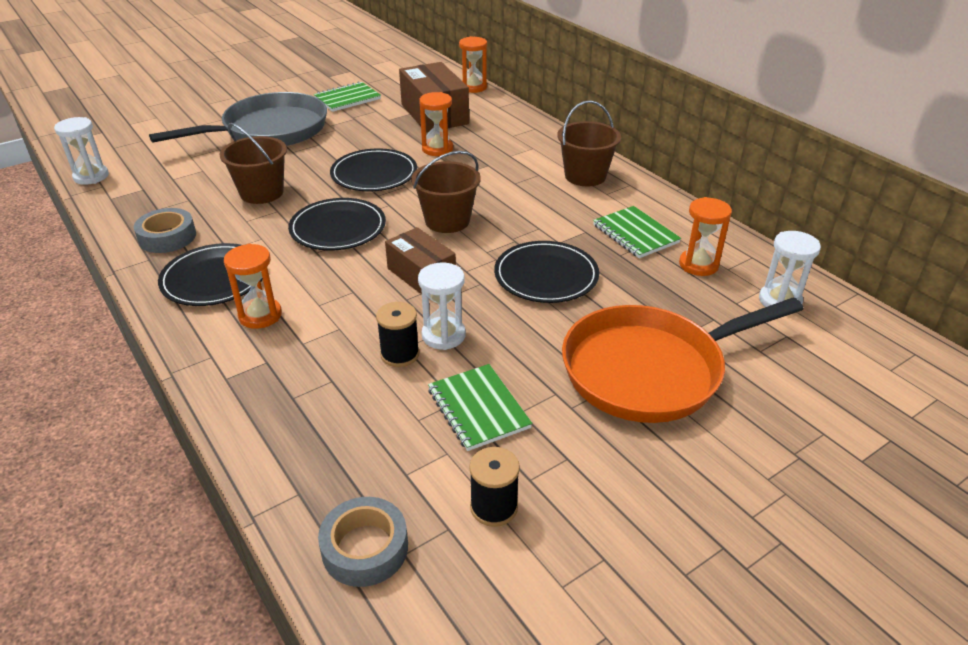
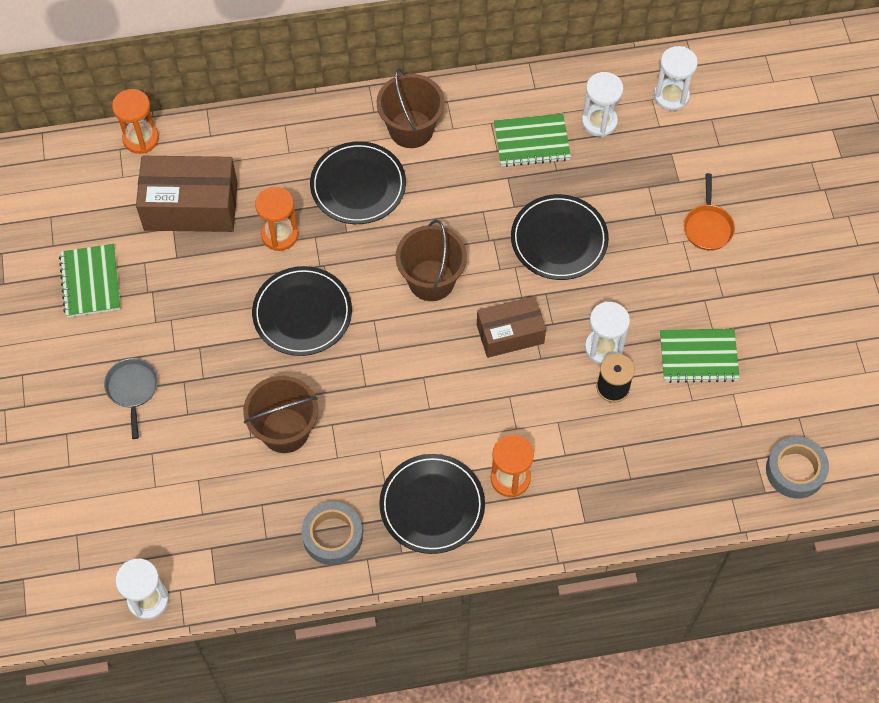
camera: 65 degrees left, 25 degrees up
(269, 130) = (132, 389): grey pan -> grey pan, size x0.40
(338, 228) = (395, 378): black plate -> black plate (358, 185)
(494, 507) = (792, 384): black spool -> none
(651, 370) = (708, 227): orange pan -> orange pan, size x0.40
(698, 265) = (599, 122): orange hourglass -> white hourglass

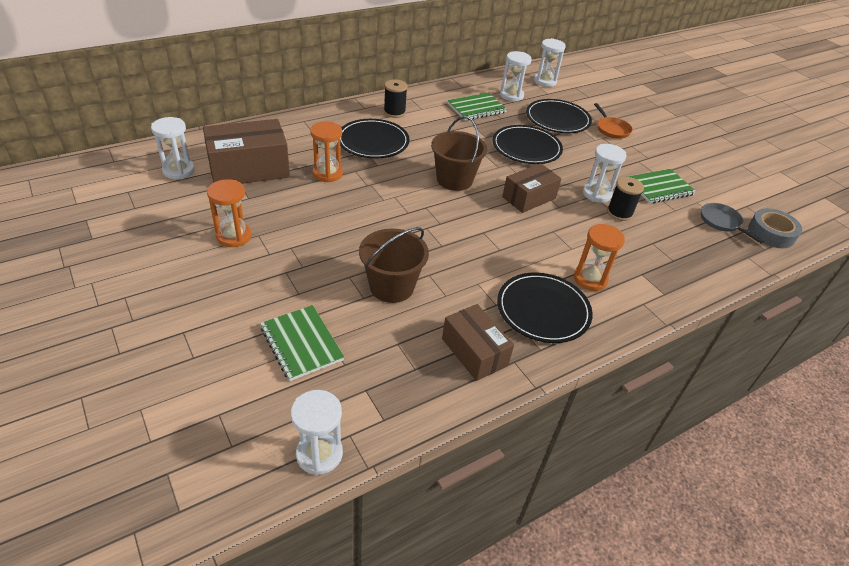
camera: 25 degrees left, 20 degrees down
(91, 282) = (176, 224): green notebook -> green notebook (301, 344)
(111, 192) = (178, 171): none -> white hourglass
(132, 389) = (240, 286): grey pan -> grey pan (722, 222)
(141, 139) = (194, 140): orange hourglass -> orange hourglass (234, 236)
(302, 313) = (368, 212): black plate -> black plate (557, 119)
(332, 536) = (474, 352): grey tape -> brown box
(411, 129) = (394, 112): brown bucket -> black spool

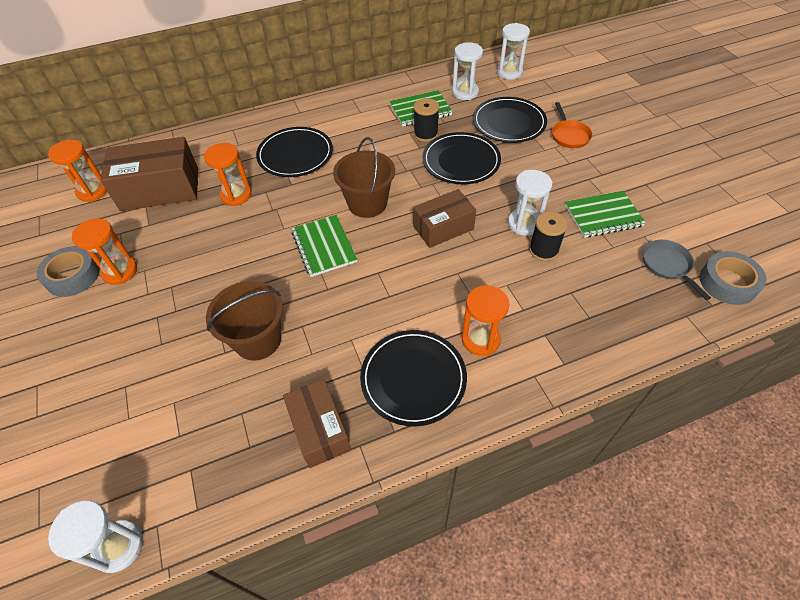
camera: 15 degrees right, 10 degrees up
(178, 171) = (92, 191): white hourglass -> orange hourglass
(186, 241) = (73, 276): none -> grey tape
(301, 344) = (144, 407): green notebook -> green notebook (324, 247)
(394, 112) = (329, 117): black spool -> black spool (425, 134)

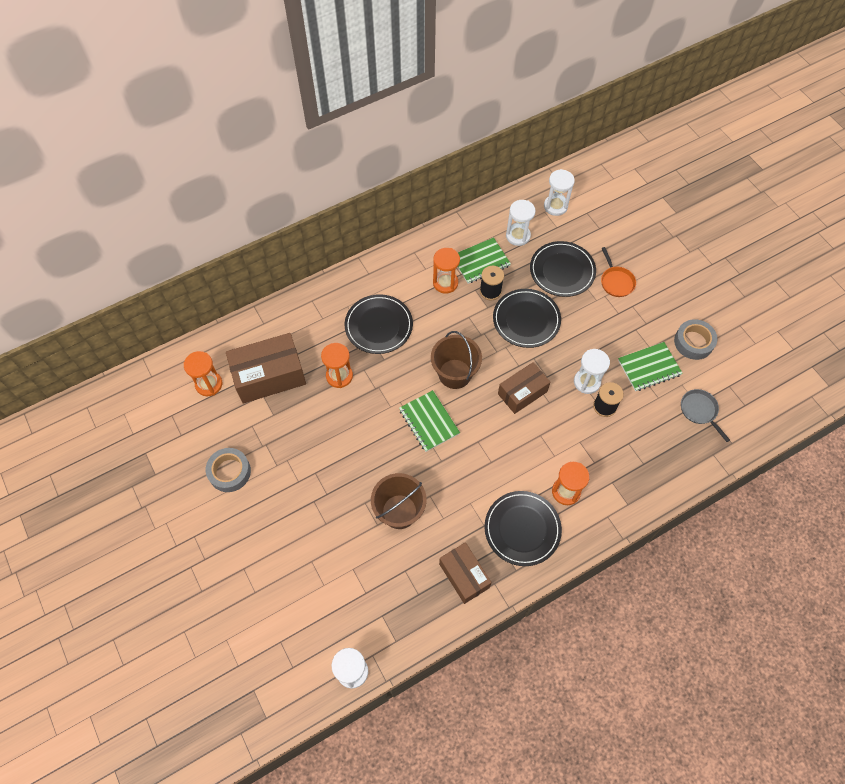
camera: 10 degrees left, 10 degrees up
(120, 271) = (267, 463): orange hourglass -> orange hourglass (445, 283)
(728, 282) = (743, 422): grey tape -> grey tape (693, 342)

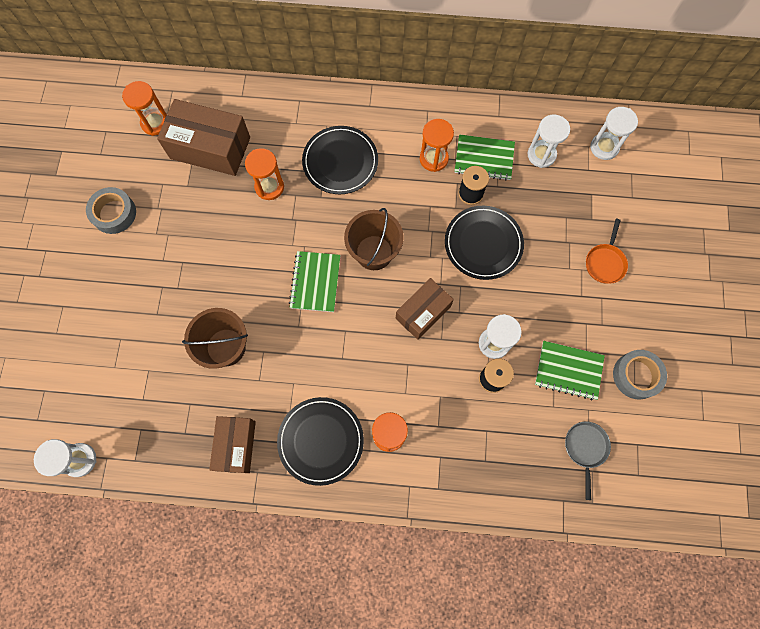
camera: 35 degrees right, 10 degrees up
(522, 392) = (423, 312): brown box -> brown box turned 45 degrees counterclockwise
(562, 271) = (558, 217): black plate -> none

